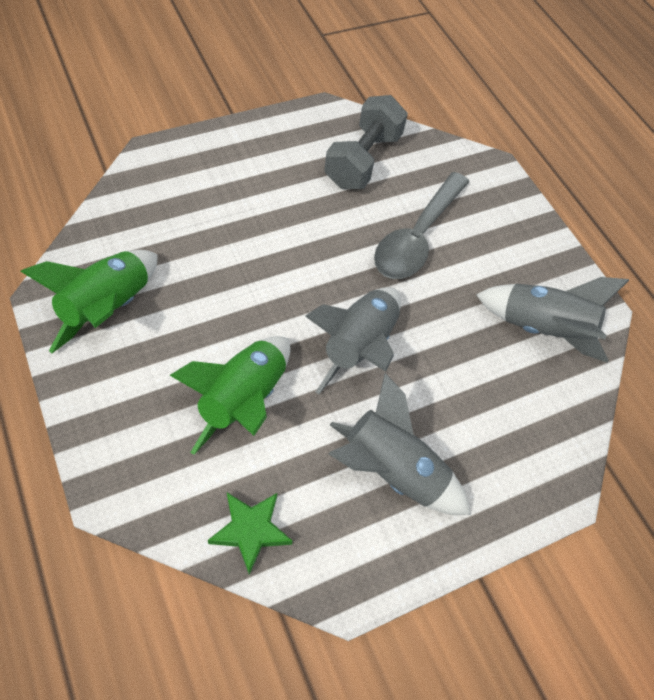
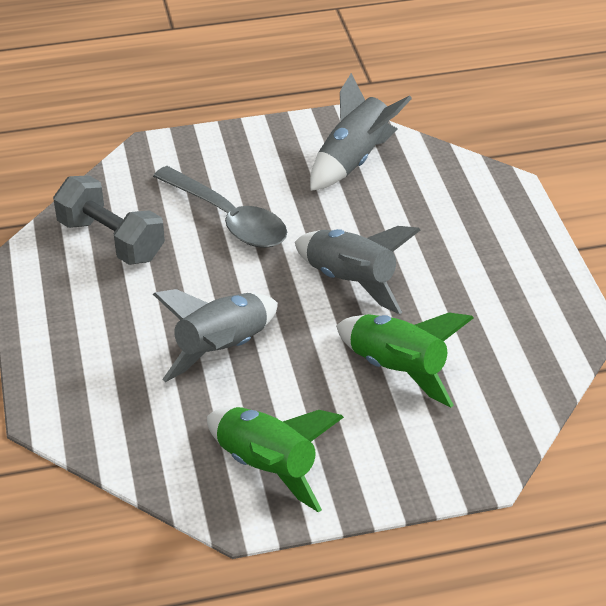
camera: 70 degrees left, 15 degrees down
(251, 530) = (528, 378): green star -> none
(392, 471) = (481, 280): grey rocket -> grey rocket (222, 349)

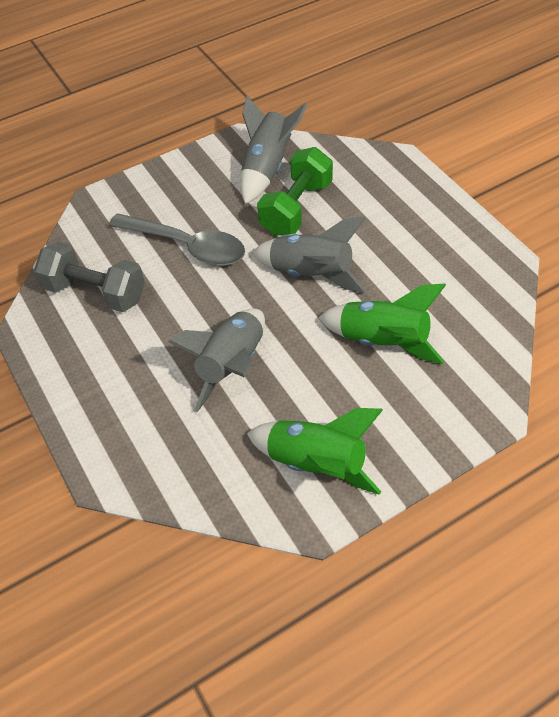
camera: 15 degrees left, 10 degrees up
(367, 209) = (296, 208): none -> green dumbbell

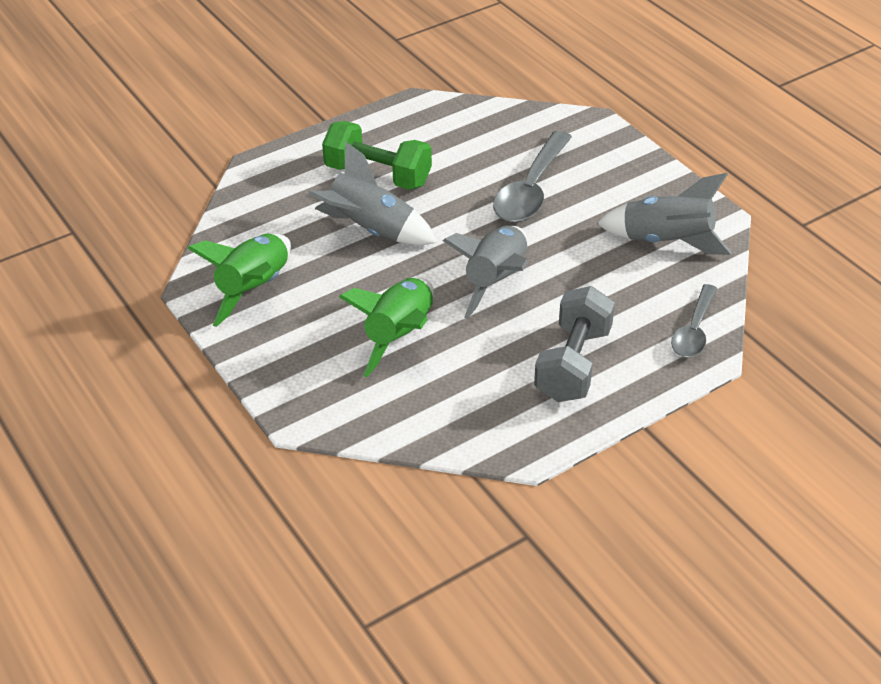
camera: 85 degrees right, 10 degrees down
(95, 292) = (463, 137): grey dumbbell -> grey dumbbell (573, 364)
(296, 208) = (600, 267): green dumbbell -> green dumbbell (378, 175)
(371, 162) = (694, 330): none -> grey spoon

